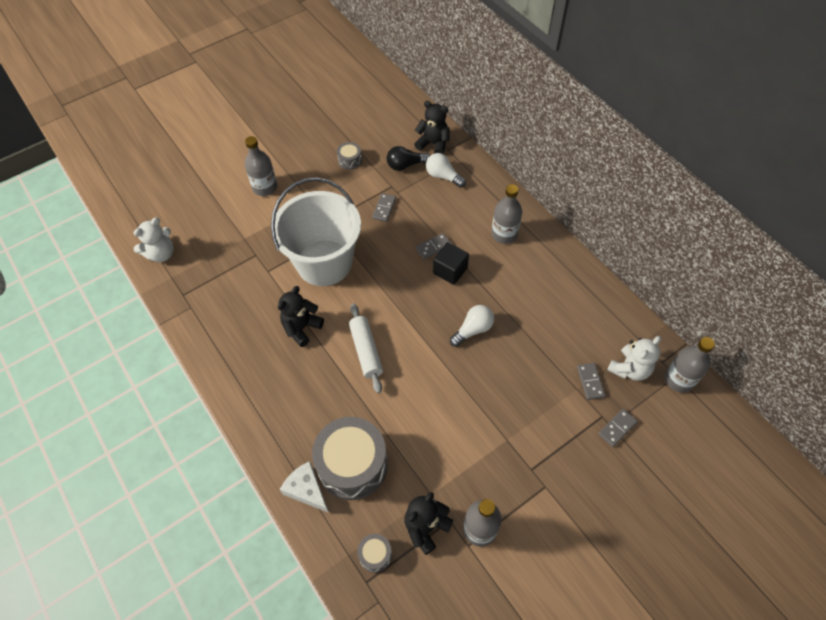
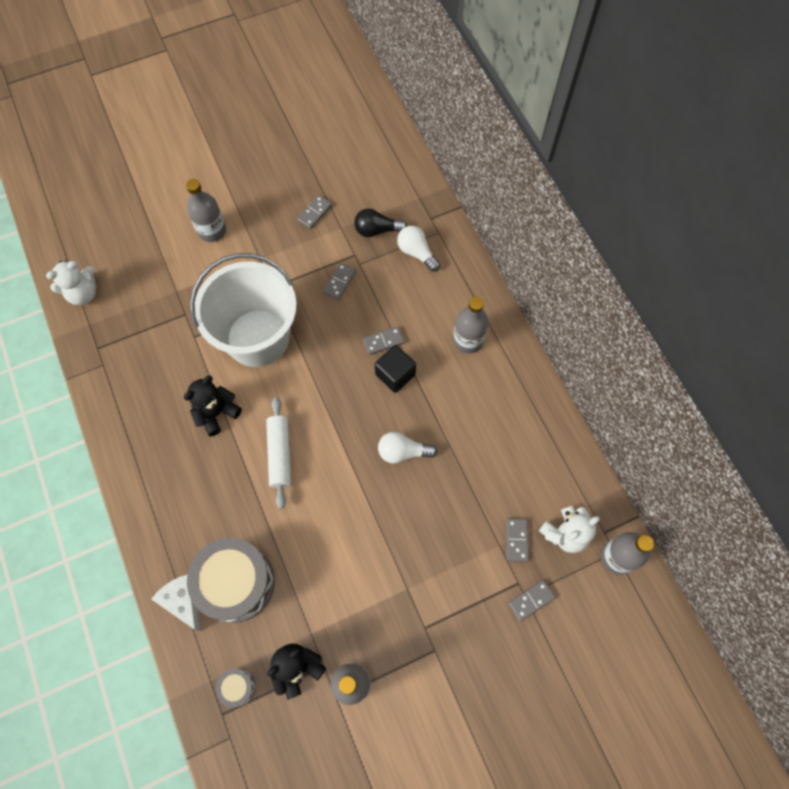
camera: 10 degrees right, 10 degrees up
(350, 160) = (314, 213): grey drum -> grey domino
(433, 144) = (415, 208): black teddy bear -> none
(473, 330) = (403, 452): white light bulb -> white light bulb turned 150 degrees counterclockwise

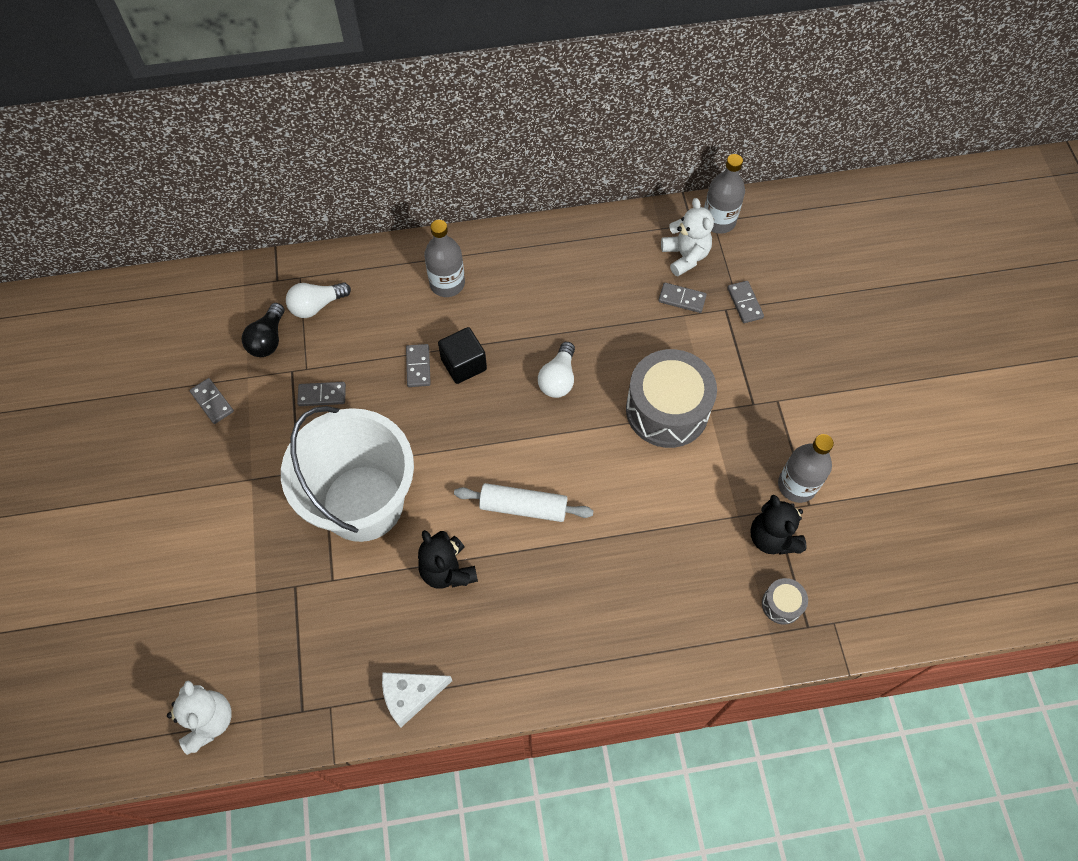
camera: 75 degrees left, 5 degrees down
(183, 601) = (673, 650): white cheese -> white cheese (411, 696)
(212, 231) = (183, 530): grey bottle -> none
(236, 583) = (665, 585): grey drum -> grey drum (667, 410)
(339, 282) = (322, 395): grey domino -> grey domino turned 45 degrees counterclockwise

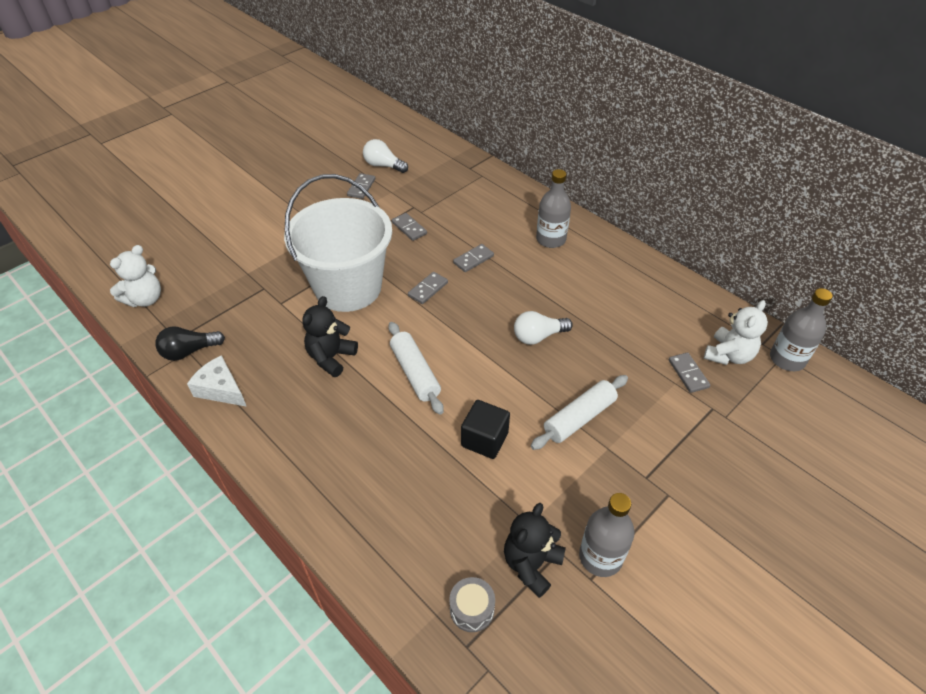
camera: 55 degrees right, 15 degrees down
(268, 339) = (425, 186): black light bulb -> black light bulb (189, 351)
(317, 305) = (470, 192): white light bulb -> white light bulb (383, 165)
(463, 364) = (498, 280): black cube -> black cube (484, 439)
(667, 410) = (579, 418): grey drum -> white rolling pin
(744, 303) = (734, 418): grey domino -> grey domino (428, 289)

